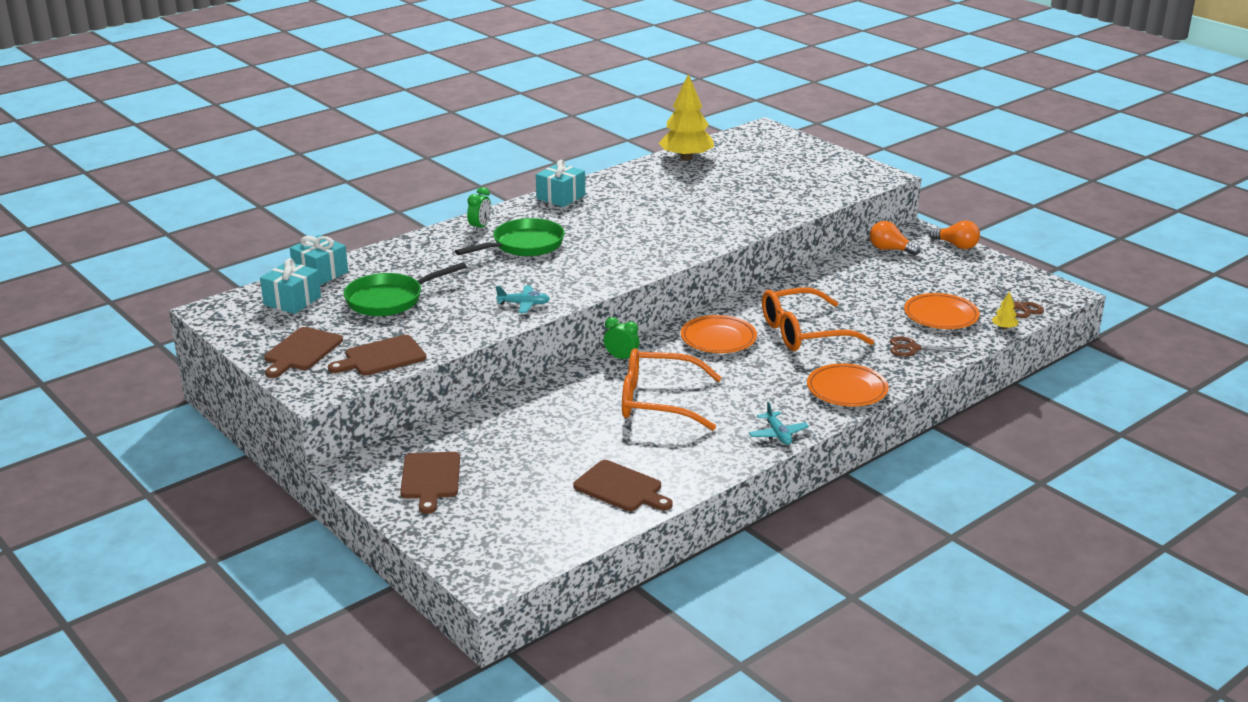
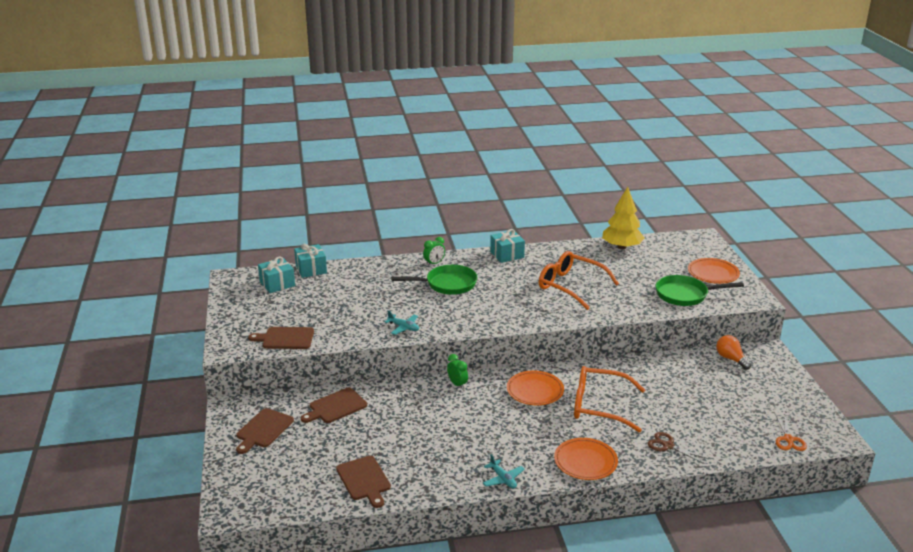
camera: 30 degrees right, 0 degrees up
(301, 351) = (248, 320): brown cutting board -> brown cutting board (336, 406)
(389, 300) = (330, 299): green pan -> green pan (685, 295)
(658, 402) = (449, 425): orange glasses -> orange glasses (570, 286)
(778, 434) = (503, 479): turquoise plane -> turquoise plane turned 45 degrees counterclockwise
(941, 316) = (716, 426): orange plate -> orange plate (713, 274)
(956, 245) = (788, 371): orange light bulb -> none
(1004, 328) = (758, 453): yellow tree -> none
(1019, 307) = (788, 439): brown scissors -> orange scissors

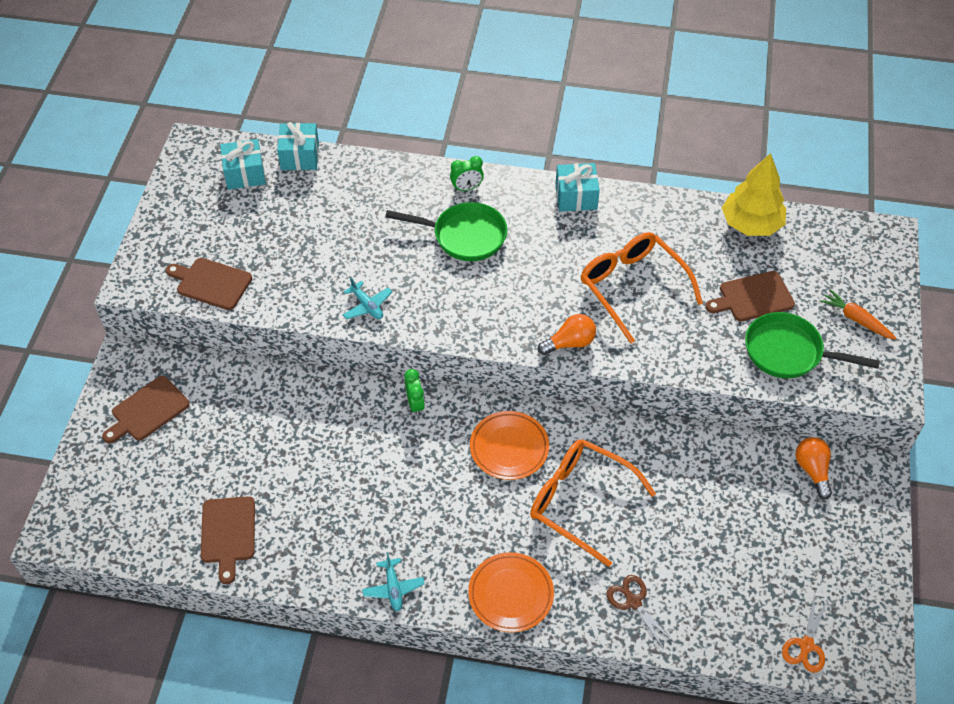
camera: 20 degrees right, 25 degrees up
(336, 406) = (248, 397): brown cutting board -> brown cutting board (753, 297)
(549, 318) = (570, 343): none -> orange light bulb
(713, 274) = (856, 319): orange plate -> orange carrot

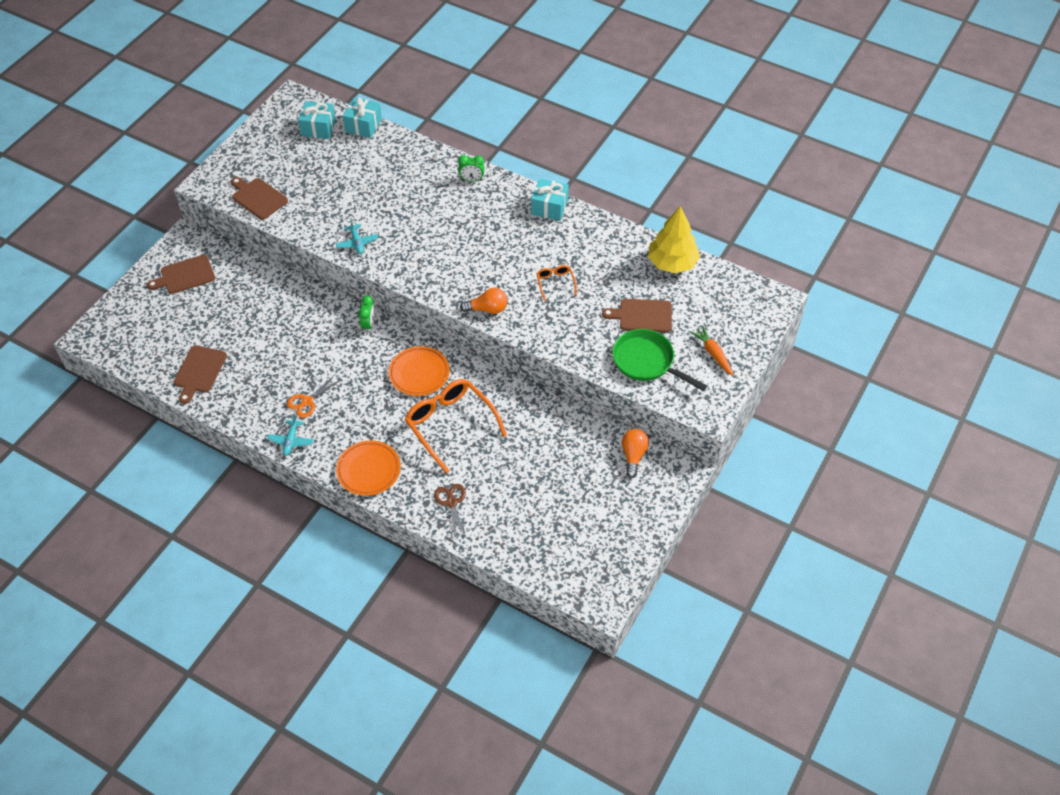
camera: 20 degrees right, 0 degrees up
(464, 236) = (452, 213): green pan -> none
(632, 287) = (555, 283): orange glasses -> orange glasses, size x0.47
(806, 646) = (559, 571): orange scissors -> orange scissors (307, 401)

